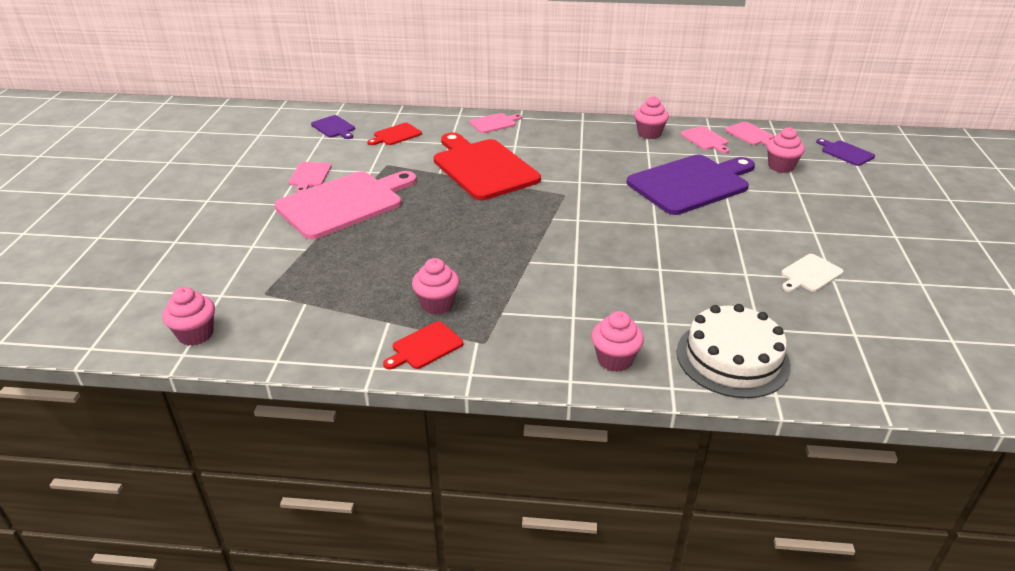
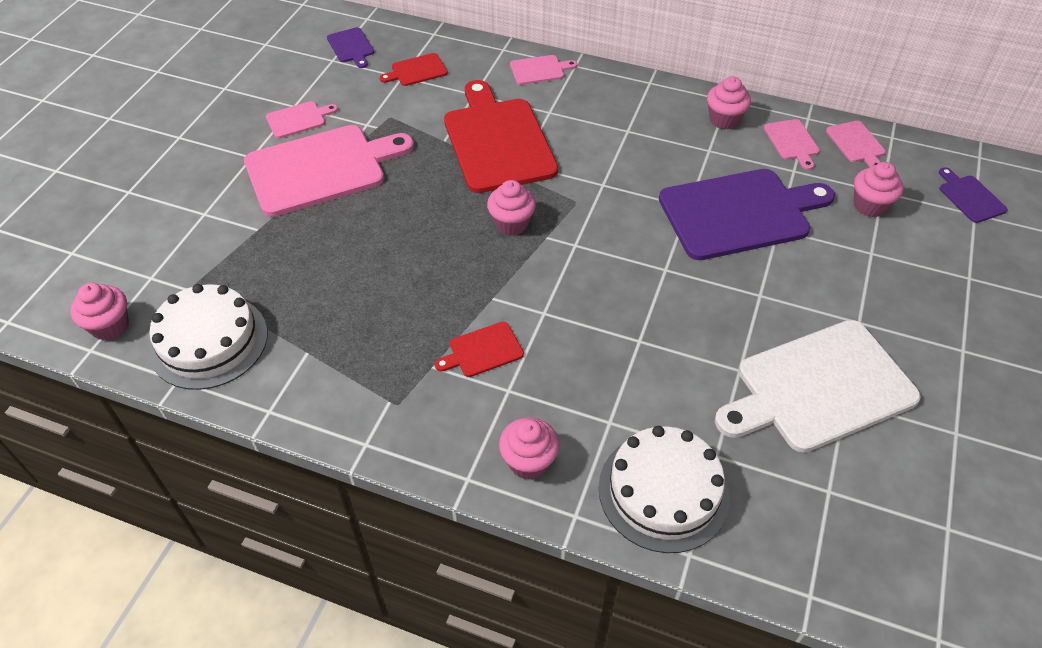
camera: 15 degrees right, 15 degrees up
(295, 329) = (209, 341): none -> white cake
(309, 176) = (298, 119): pink cutting board -> pink cutting board turned 135 degrees counterclockwise
(425, 346) = (332, 395): red cutting board -> red cutting board (483, 350)
(437, 304) = (367, 339): pink cupcake -> pink cupcake (511, 224)
(810, 274) = (819, 387): white cutting board -> white cutting board, size x2.26

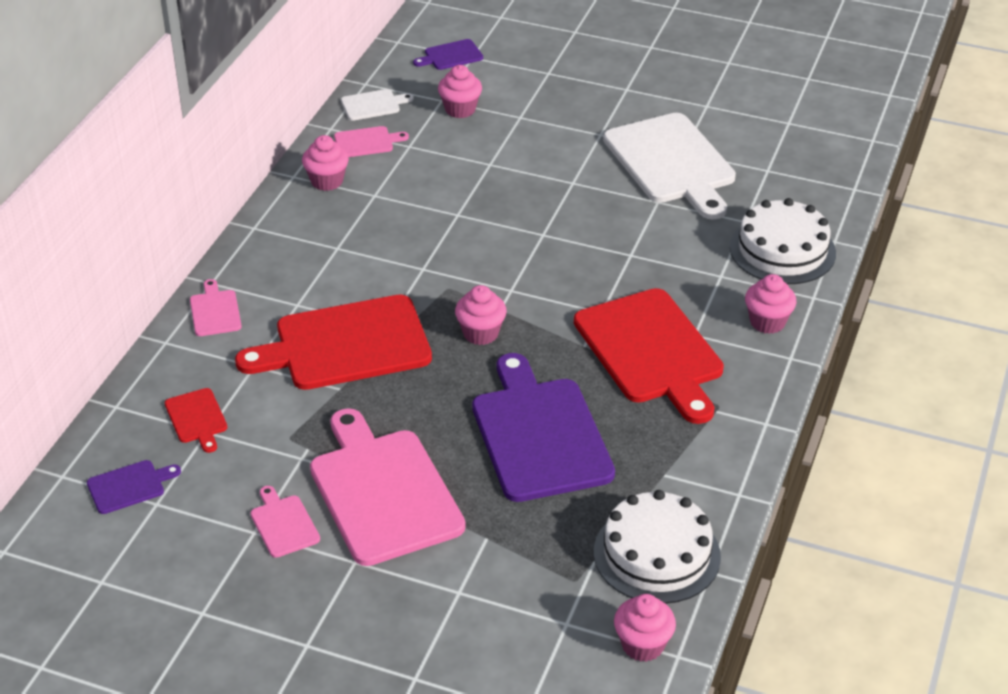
camera: 90 degrees left, 10 degrees down
(483, 350) = (651, 351): red cutting board -> red cutting board, size x2.26
(739, 213) = (468, 184): purple cutting board -> purple cutting board (539, 434)
(856, 144) = (373, 105): pink cutting board -> white cutting board

